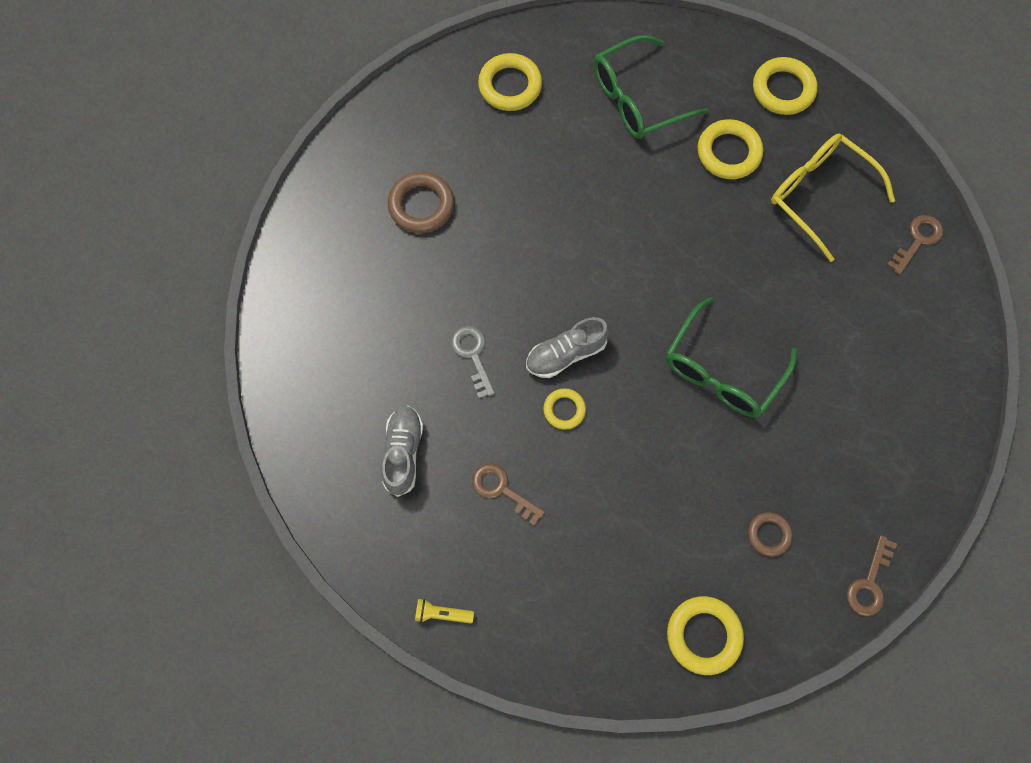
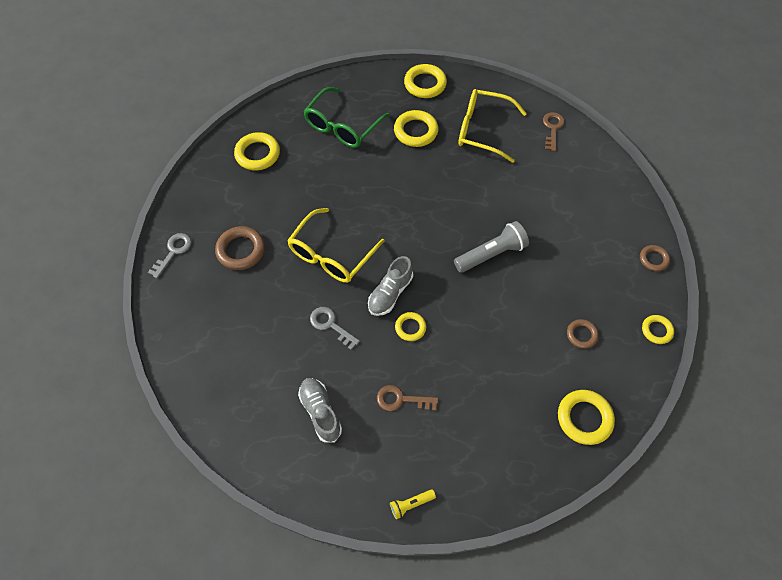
camera: 30 degrees left, 10 degrees down
(344, 166) = (173, 252): none -> grey key
(524, 267) = (331, 255): none -> yellow glasses
(722, 371) = (491, 254): green glasses -> grey flashlight
(869, 583) = (656, 330): brown key -> yellow ring
(931, 491) = (653, 259): none -> brown ring

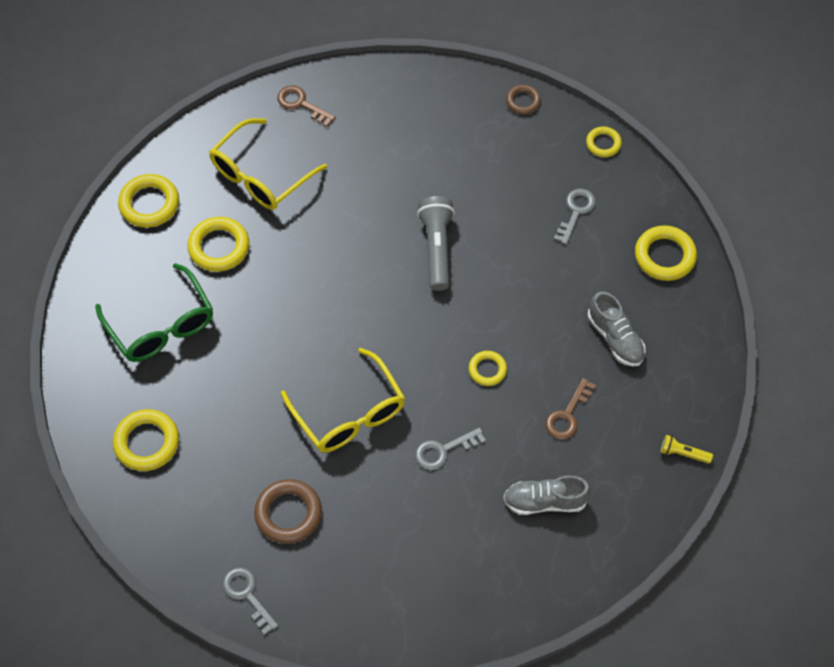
camera: 65 degrees left, 0 degrees up
(390, 293) = (434, 372): grey shoe -> grey shoe (615, 338)
(411, 504) = (683, 453): yellow flashlight -> yellow flashlight turned 105 degrees clockwise
(581, 335) = (575, 212): brown ring -> grey key

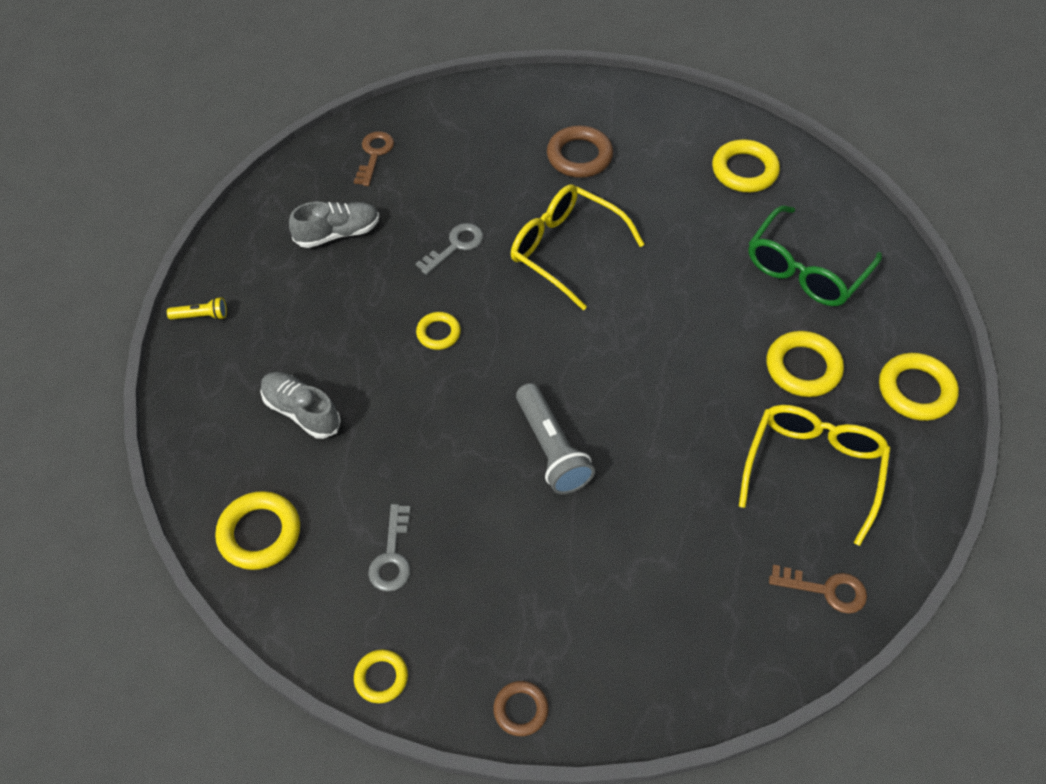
camera: 160 degrees right, 5 degrees down
(161, 326) = (805, 270): green glasses -> green glasses turned 90 degrees counterclockwise
(247, 595) = (582, 93): grey key -> none
(568, 415) = (336, 315): brown key -> brown key (374, 154)

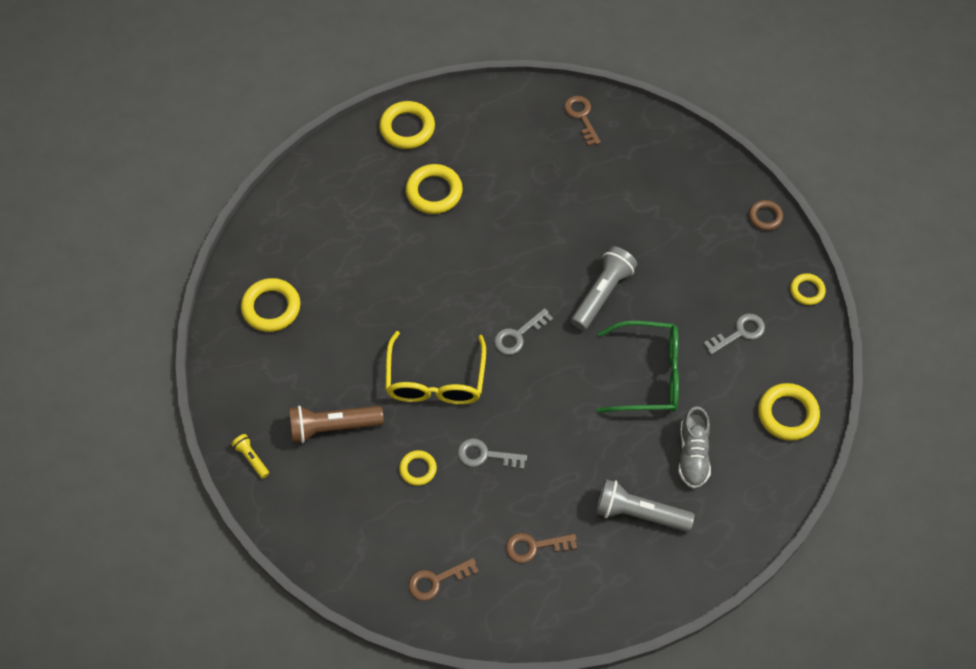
camera: 125 degrees left, 5 degrees up
(201, 316) = (677, 582): yellow flashlight -> yellow flashlight (251, 458)
(290, 328) = (639, 513): none -> grey flashlight
(337, 233) = (534, 546): grey shoe -> brown key
(438, 333) = (568, 414): yellow ring -> yellow ring (418, 469)
(561, 342) = (518, 335): none -> grey key
(579, 156) = (332, 427): brown ring -> brown flashlight
(805, 270) = (347, 226): green glasses -> green glasses (649, 375)
(813, 468) = (507, 155): yellow glasses -> none

